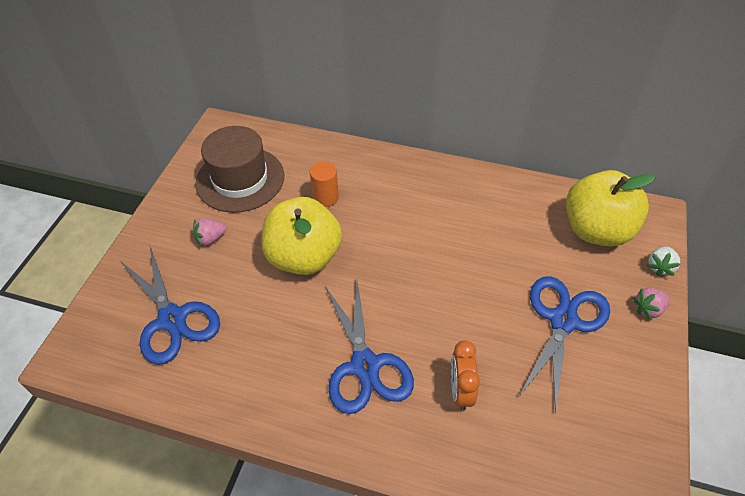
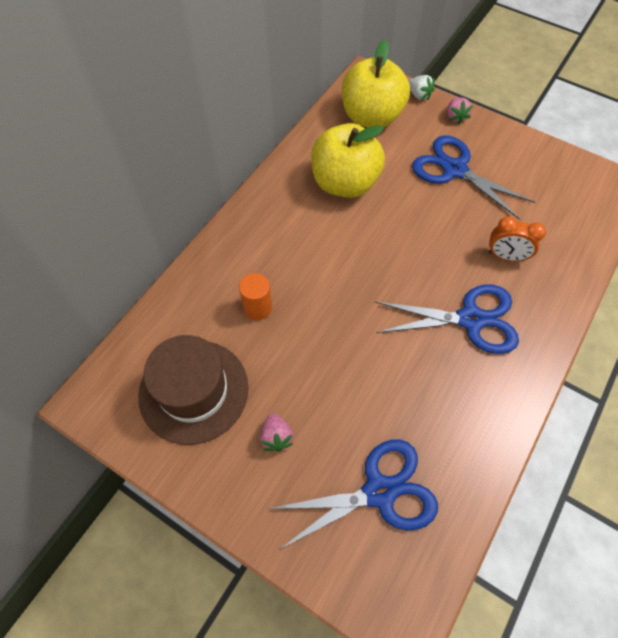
camera: 75 degrees left, 10 degrees up
(304, 257) = (332, 344): yellow apple -> yellow apple (345, 183)

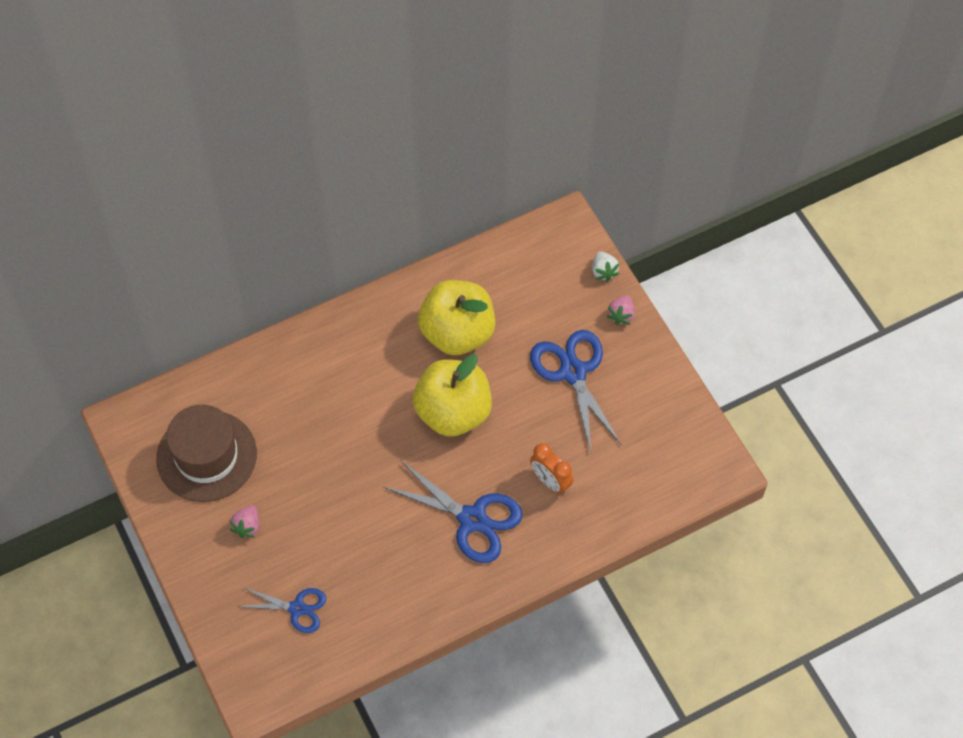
camera: 30 degrees right, 0 degrees up
(258, 308) = (300, 413): orange cylinder -> none
(371, 117) = (536, 273): yellow apple -> yellow apple (453, 412)
(379, 492) = (297, 608): blue scissors -> blue scissors, size x0.60

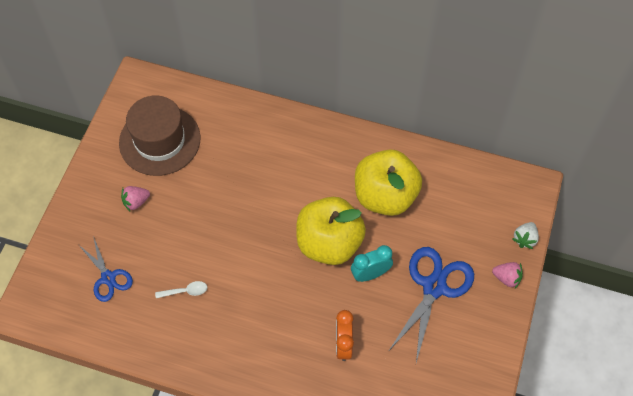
camera: 45 degrees right, 0 degrees up
(376, 558) = (185, 291): none -> white spoon
(472, 519) = (268, 322): blue scissors -> none
(513, 407) = (370, 274): none -> turquoise clock
(621, 315) = (506, 278): pink strawberry -> pink strawberry turned 135 degrees counterclockwise

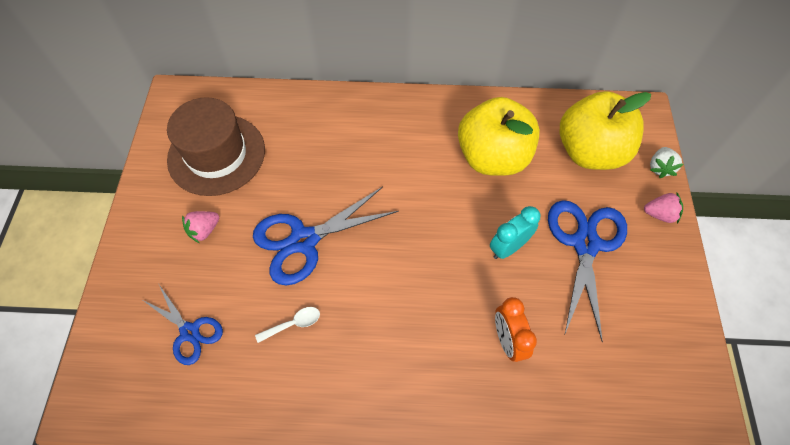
camera: 15 degrees left, 0 degrees up
(210, 229) = (304, 240): none -> blue scissors
(329, 243) = (449, 224): yellow apple -> yellow apple (590, 152)

